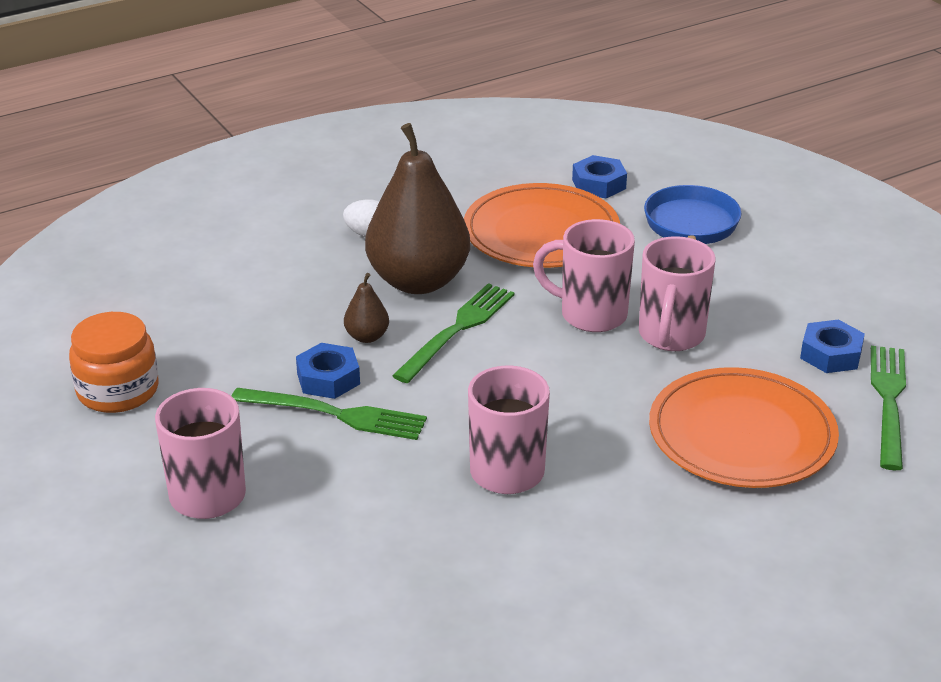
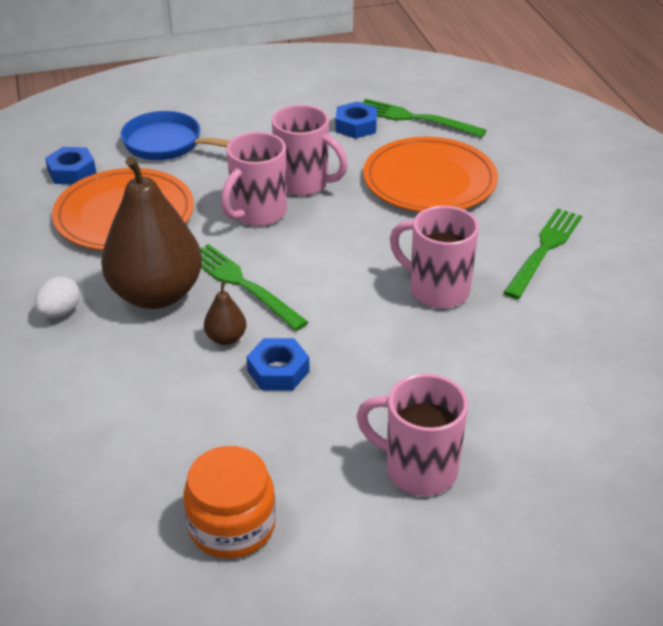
camera: 75 degrees left, 5 degrees up
(337, 414) = (333, 372): green fork -> green fork (544, 249)

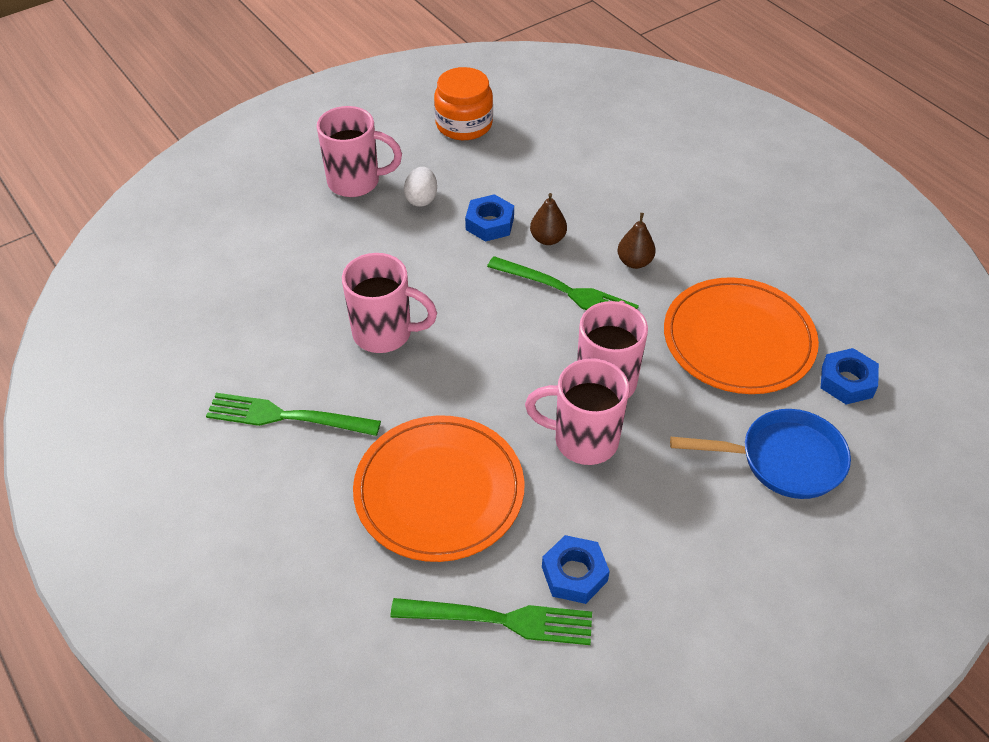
camera: 160 degrees right, 10 degrees up
(60, 312) = (699, 225): white egg -> white egg (421, 199)
(156, 294) = (634, 262): brown pear -> brown pear, size x0.41
(544, 249) = (285, 416): green fork -> green fork turned 90 degrees clockwise

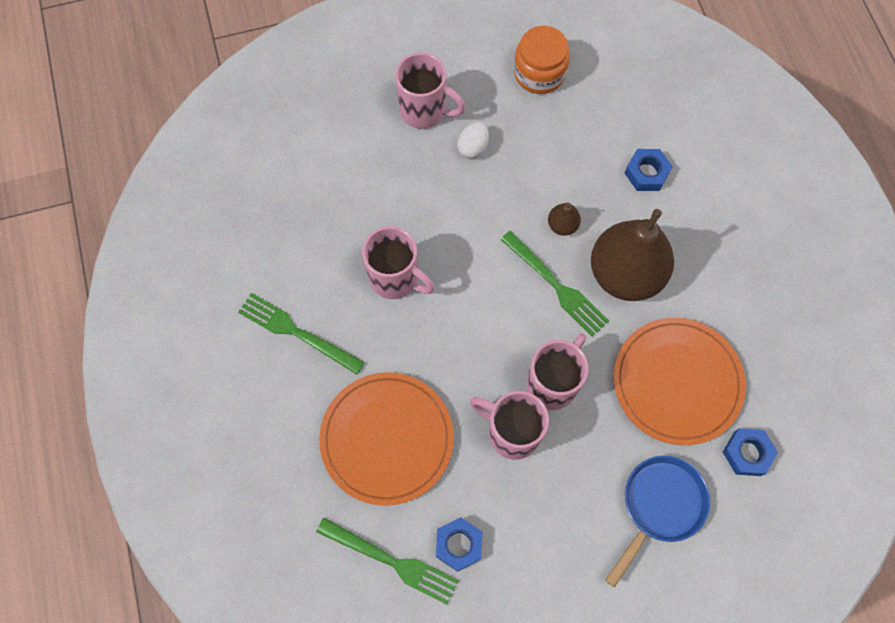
camera: 20 degrees right, 20 degrees up
(490, 223) = (520, 193): blue nut -> blue nut (646, 173)
(634, 262) = (625, 274): brown pear -> brown pear, size x2.41
(783, 460) = (659, 506): blue pan -> blue pan turned 75 degrees counterclockwise

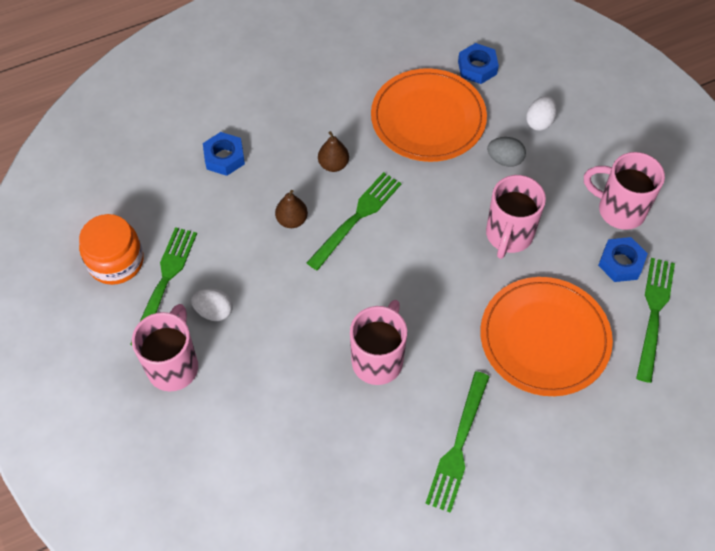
camera: 100 degrees left, 10 degrees down
(512, 110) = (165, 280): none -> green fork
(553, 383) = (454, 209): pink mug -> pink mug (619, 210)
(610, 453) = (505, 160): none -> grey egg
(625, 274) = (333, 164): brown pear -> brown pear, size x0.41
(659, 506) = (539, 122): blue pan -> white egg

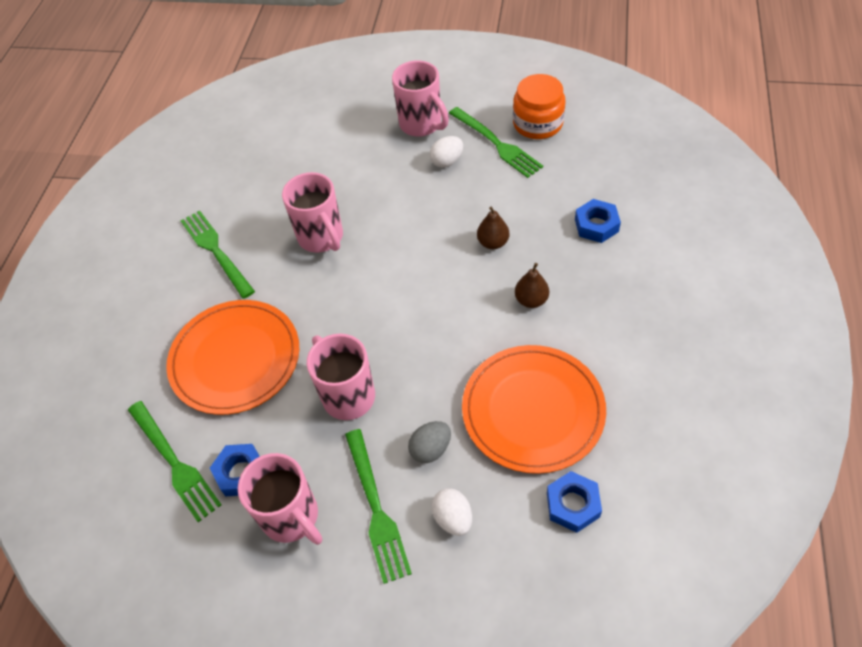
camera: 130 degrees right, 5 degrees down
(357, 217) = (460, 289): green fork -> green fork (377, 510)
(619, 210) = (292, 517): pink mug -> pink mug turned 75 degrees clockwise

